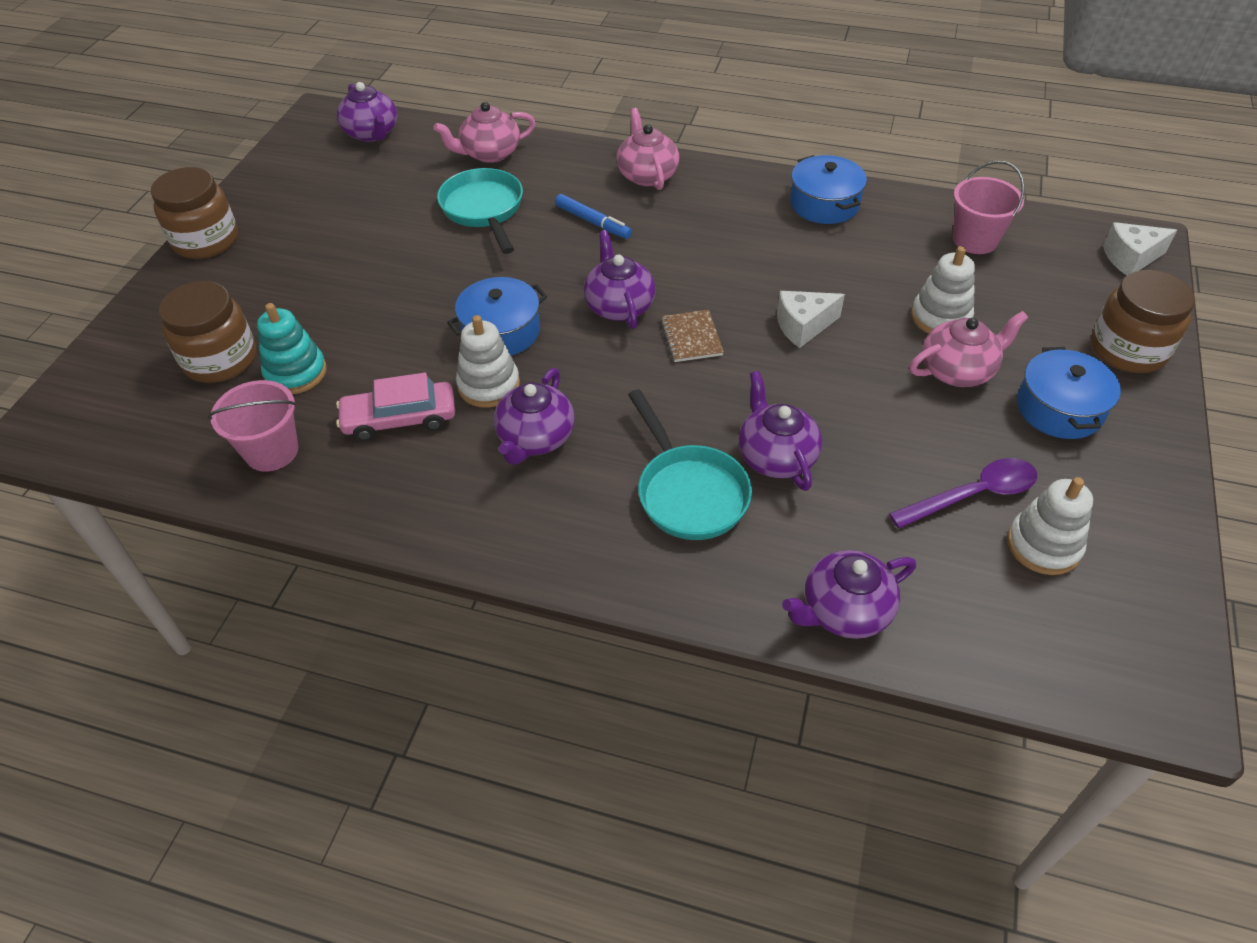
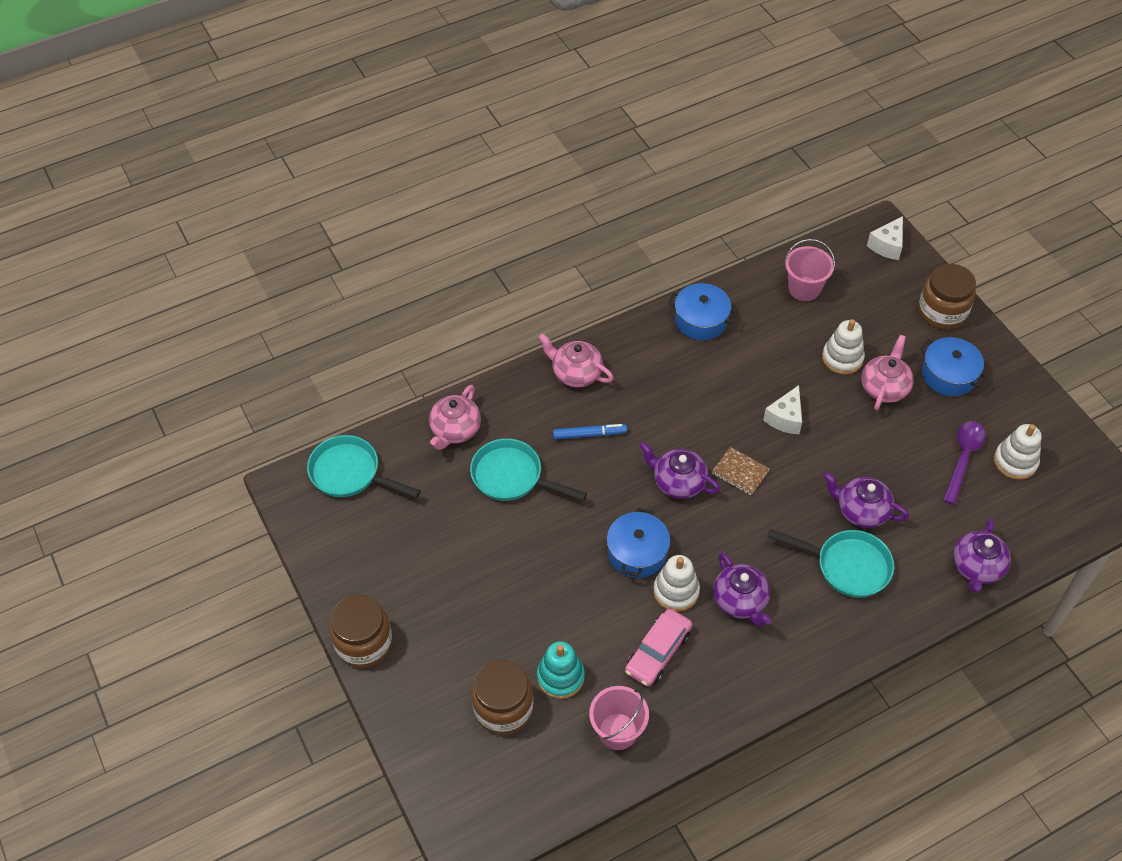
camera: 45 degrees left, 5 degrees up
(372, 133) = (350, 473): purple teapot -> turquoise pan

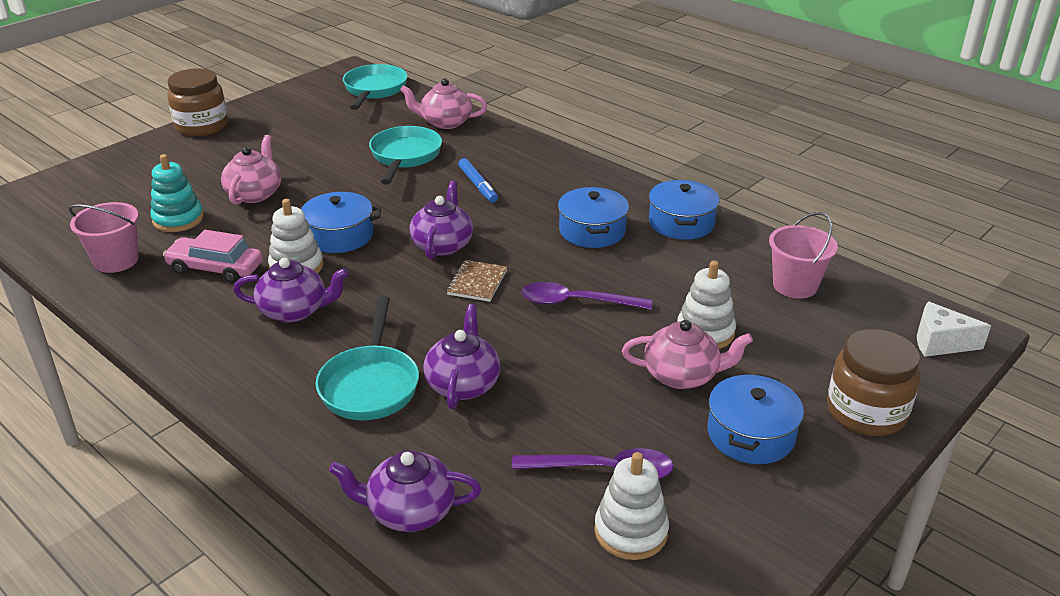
camera: 70 degrees right, 20 degrees down
(503, 708) = (140, 197): brown jar -> none
(576, 373) = (551, 166): pink teapot -> pink teapot (255, 194)
(692, 379) = (592, 231): none -> blue pot
(740, 601) = (295, 311): purple teapot -> purple teapot turned 135 degrees counterclockwise
(785, 418) = (576, 302): white cheese -> purple spoon

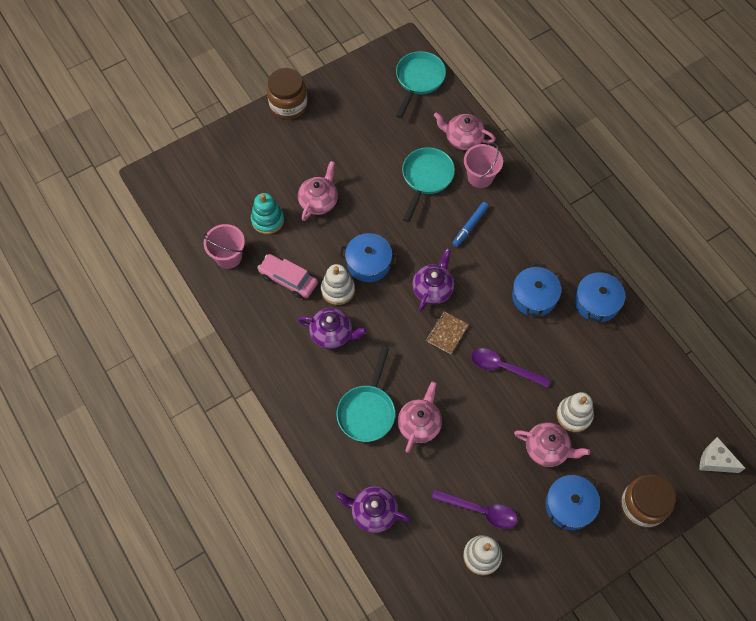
camera: 15 degrees right, 30 degrees up
(463, 384) = (419, 424): purple teapot -> pink teapot
(478, 185) = (470, 226): blue marker -> blue marker turned 45 degrees clockwise
(795, 285) = (647, 385): pink bucket -> pink bucket (480, 177)

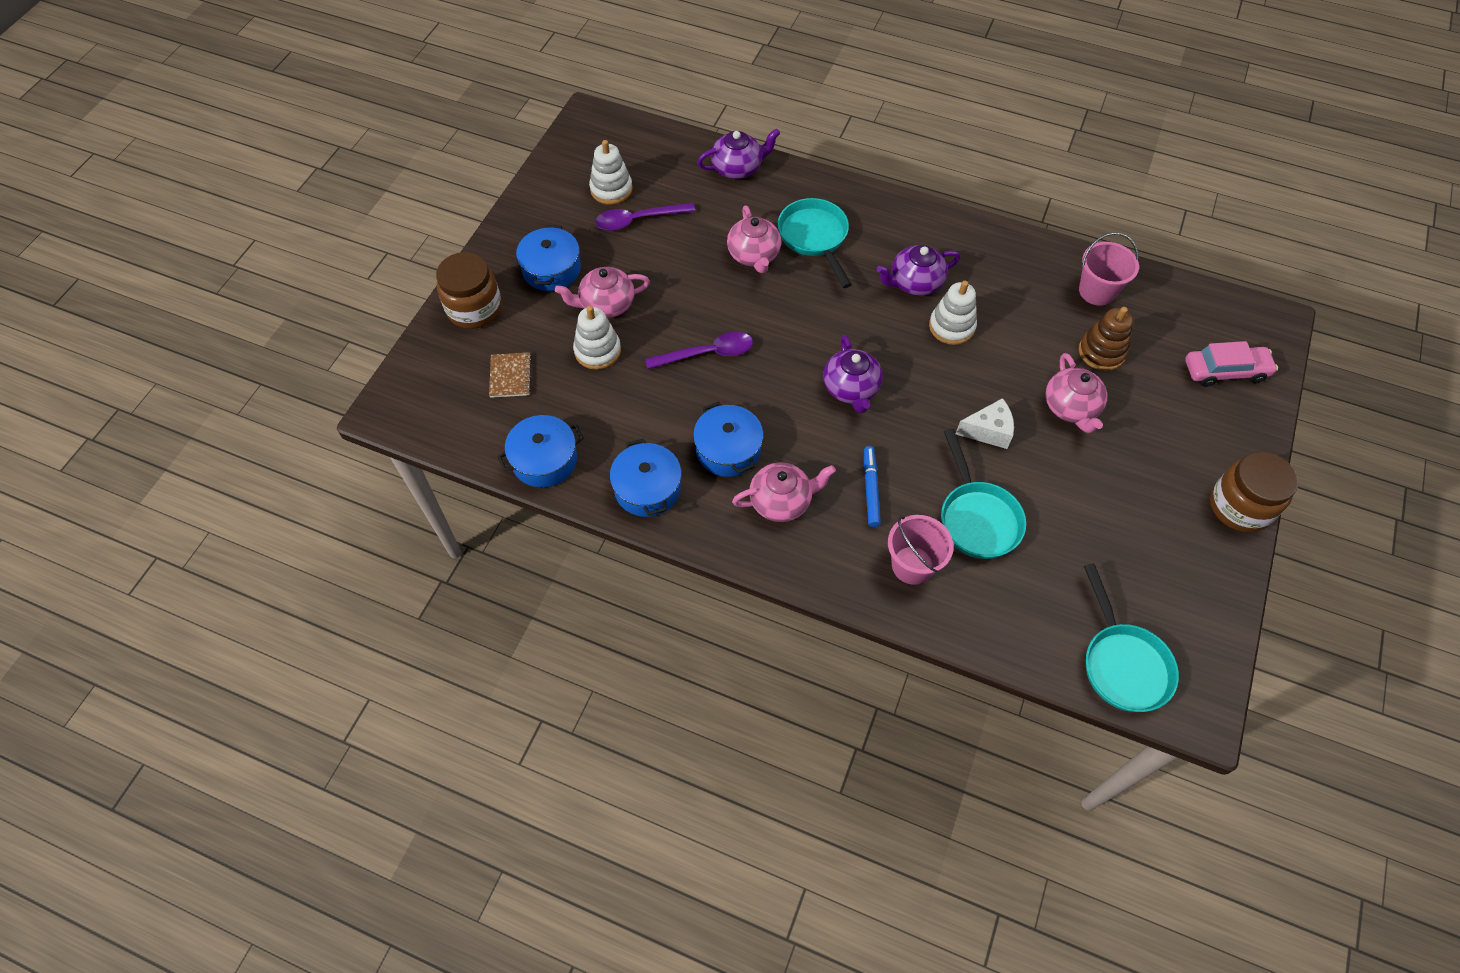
camera: 145 degrees right, 5 degrees down
(267, 220) = (1101, 352): turquoise stacking toy -> brown stacking toy
(288, 279) = (1012, 306): pink car -> pink car (1225, 371)
(368, 263) = (947, 373): blue pot -> blue pot (544, 460)
(447, 333) = (796, 352): brown notebook -> brown notebook (510, 376)
(463, 139) = (981, 608): pink teapot -> pink teapot (781, 501)
(715, 461) = (412, 392): white cheese -> white cheese (988, 431)

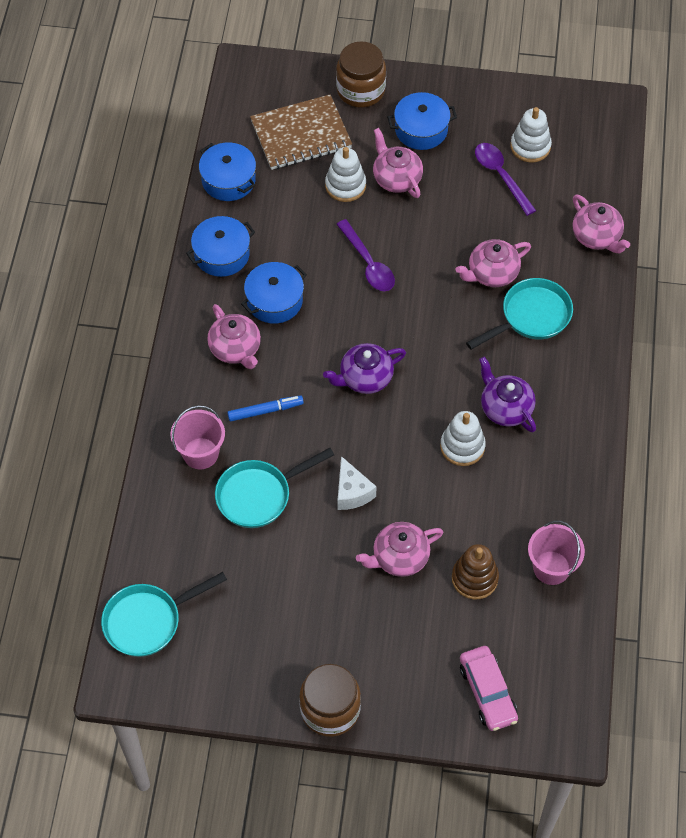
camera: 75 degrees right, 0 degrees up
(510, 376) = (301, 135): brown notebook -> brown notebook, size x2.00
(738, 168) = (597, 236): purple teapot -> pink teapot

